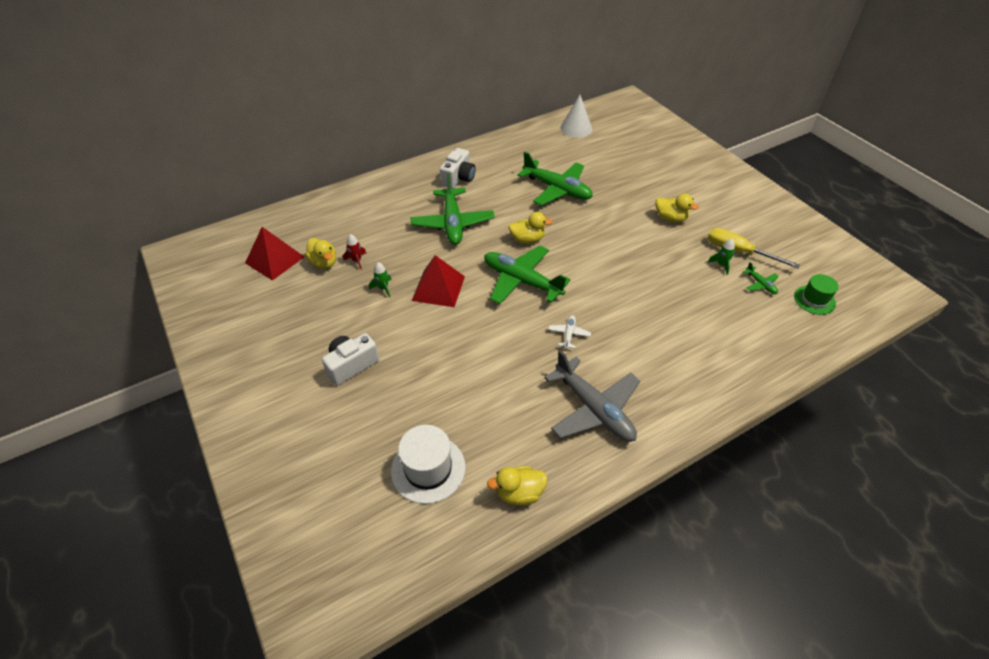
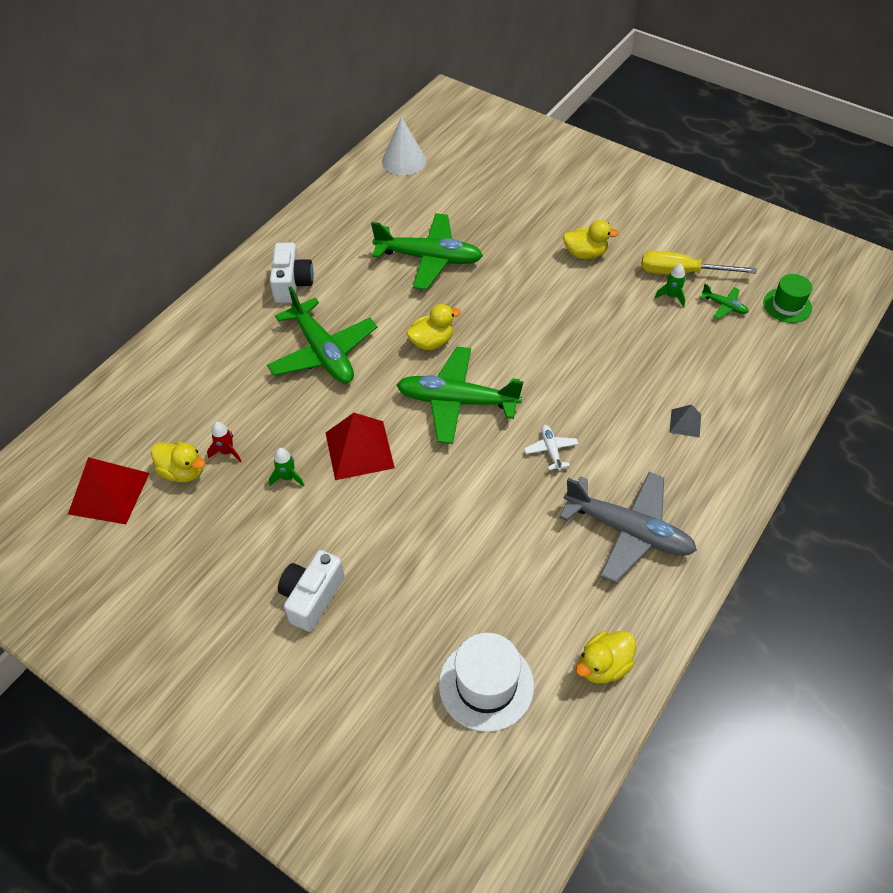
camera: 25 degrees left, 5 degrees up
(682, 352) = (685, 423): none -> grey pyramid

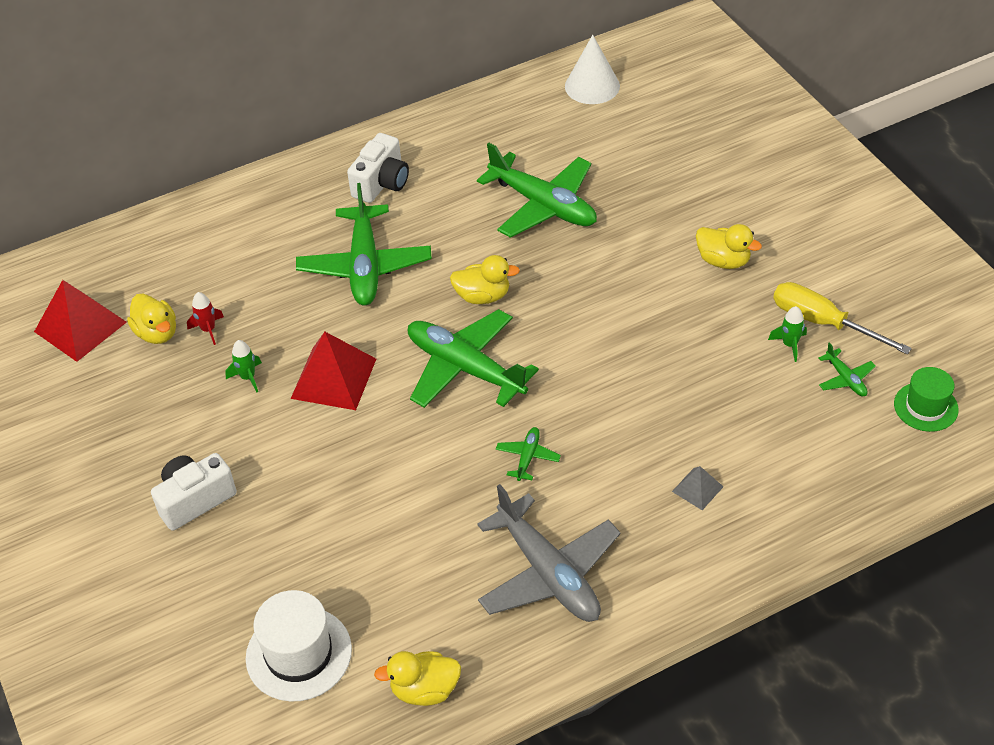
camera: 30 degrees right, 5 degrees down
(551, 450) = (527, 457): white plane -> green plane

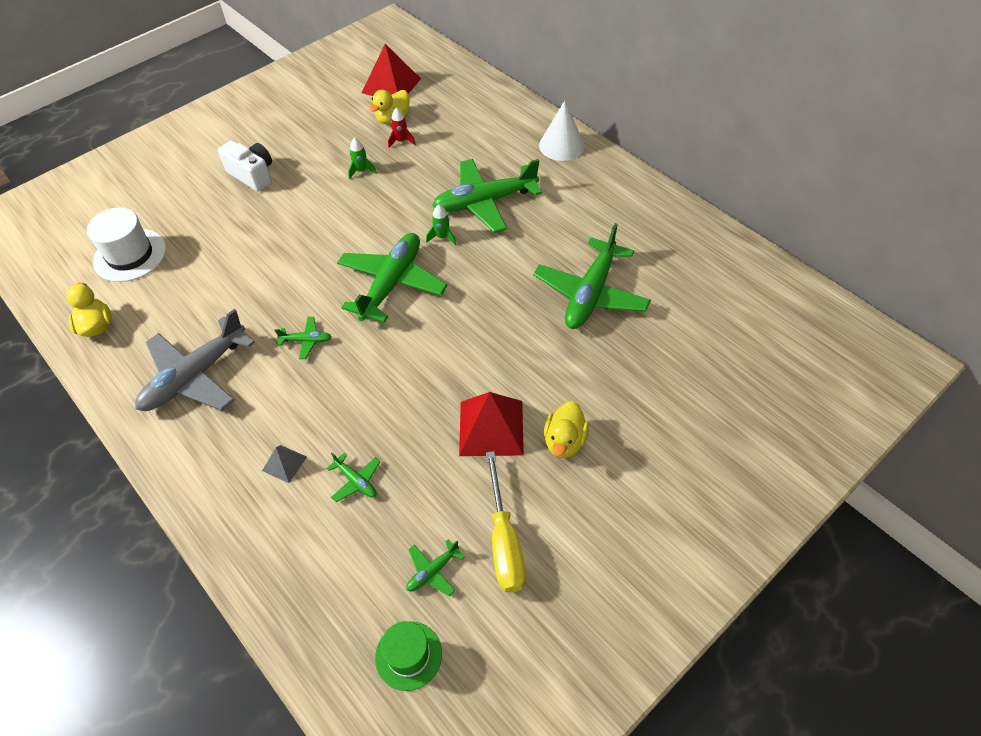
camera: 75 degrees right, 5 degrees up
(333, 378) = (368, 213): red pyramid -> red pyramid (491, 427)
(381, 183) = (578, 190): white camera -> none
(483, 296) = (471, 277): yellow duck -> none
(592, 86) = (765, 297): white cone -> white cone (561, 145)
(733, 428) = (356, 481): none -> green plane
(789, 345) = (467, 514): green rocket -> green rocket (442, 237)
(823, 322) = (504, 541): yellow screwdriver -> yellow screwdriver turned 150 degrees clockwise

